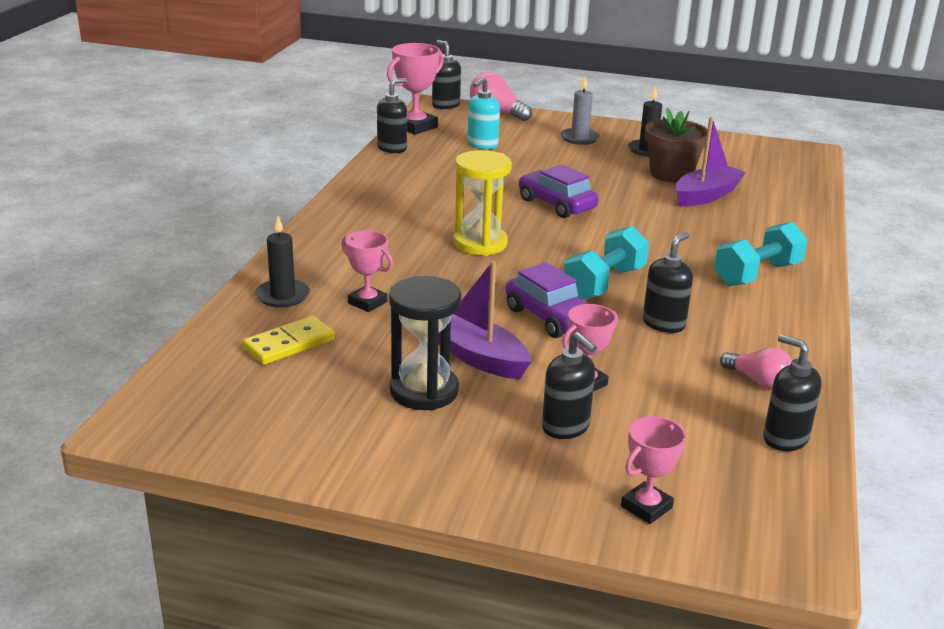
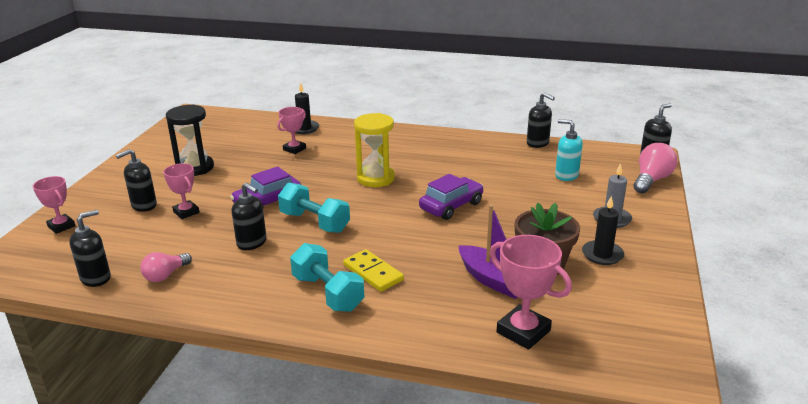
camera: 90 degrees right, 0 degrees up
(289, 344) = (252, 134): yellow domino -> yellow domino (373, 273)
(415, 127) = (590, 149): pink trophy -> pink trophy (523, 331)
(478, 357) = (226, 181): purple boat -> none

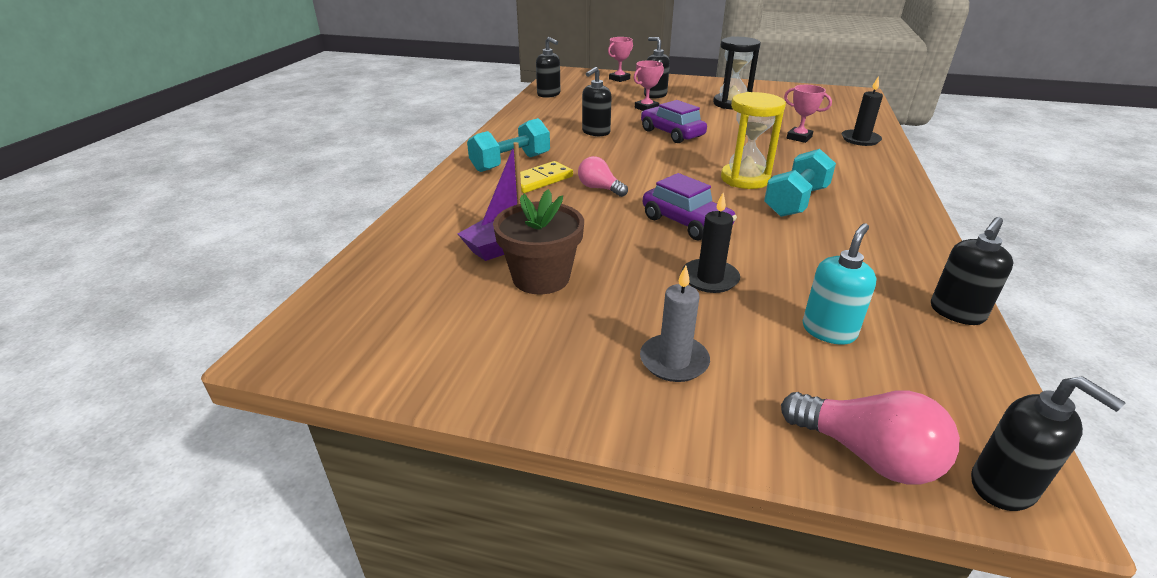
camera: 90 degrees right, 5 degrees up
(165, 275) = (549, 111): pink light bulb -> pink light bulb (599, 188)
(314, 222) = (635, 153): turquoise dumbbell -> turquoise dumbbell (795, 201)
(523, 331) = (413, 253): pink trophy -> none
(602, 255) = (561, 332): black candle -> black candle (710, 278)

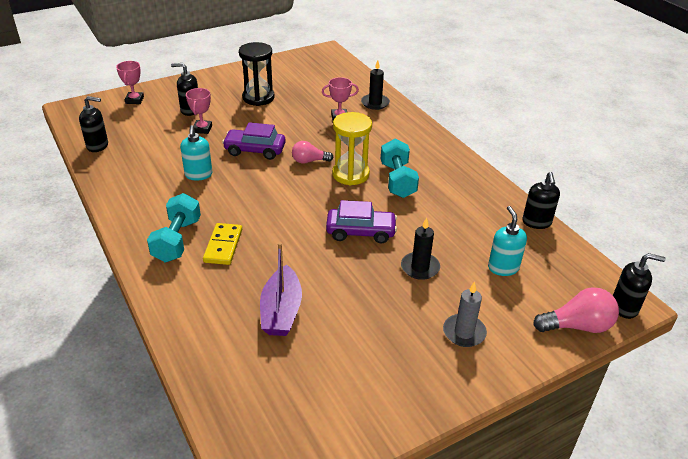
camera: 45 degrees left, 5 degrees up
(541, 278) = (336, 326): brown flower pot -> none
(595, 132) = (198, 175): black soap dispenser -> turquoise soap dispenser
(599, 188) = (274, 231): pink light bulb -> pink light bulb (309, 161)

